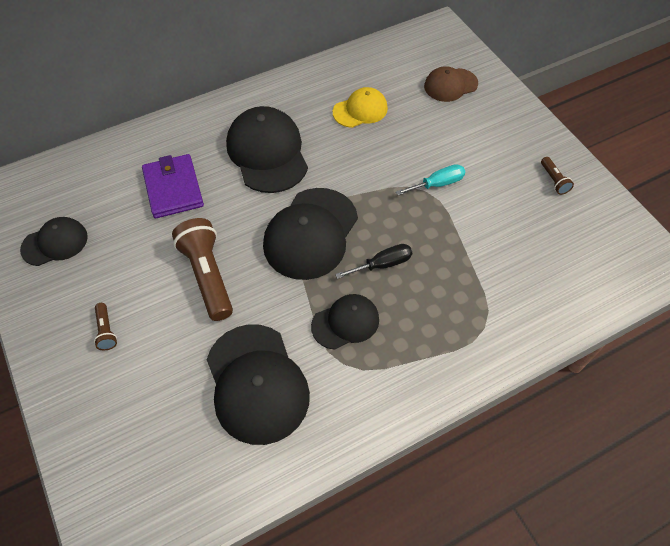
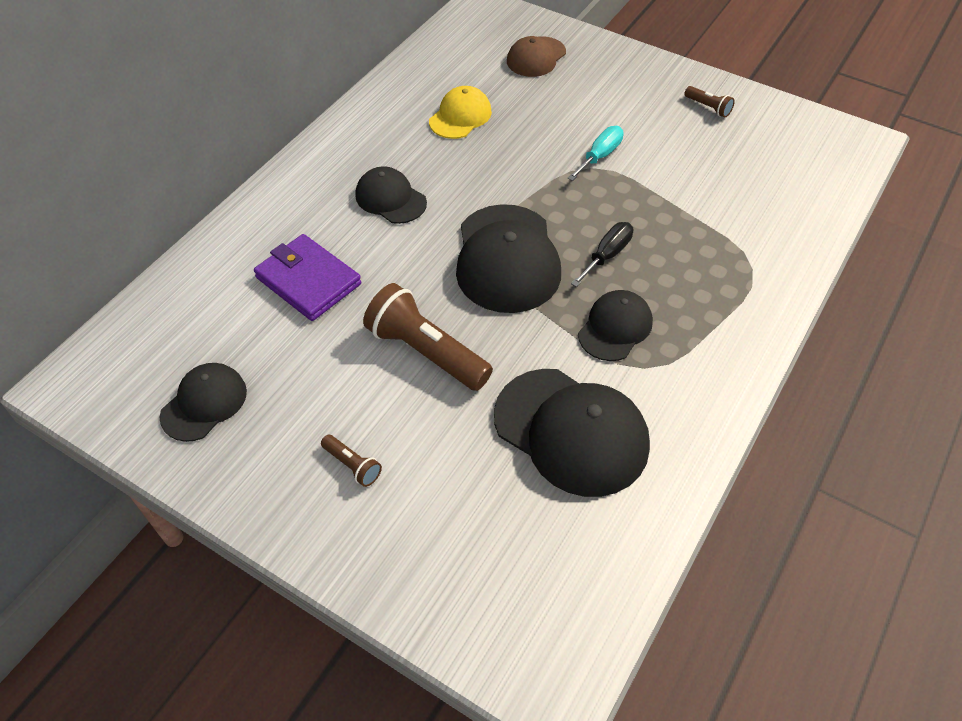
camera: 30 degrees left, 5 degrees down
(267, 153) = (390, 199): black cap -> black cap, size x0.58

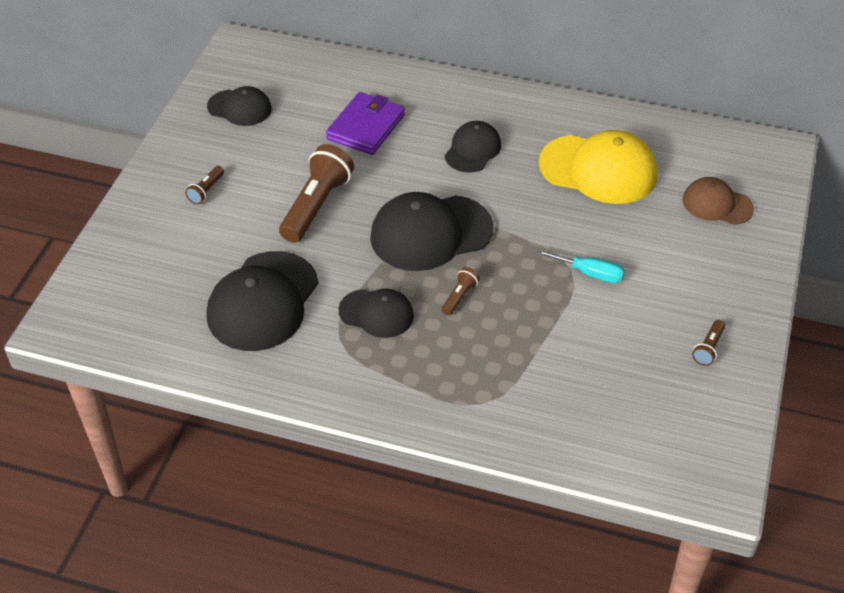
camera: 75 degrees right, 5 degrees down
(460, 116) = (598, 169): yellow cap -> yellow cap, size x1.73
(607, 255) = (459, 296): black screwdriver -> brown flashlight

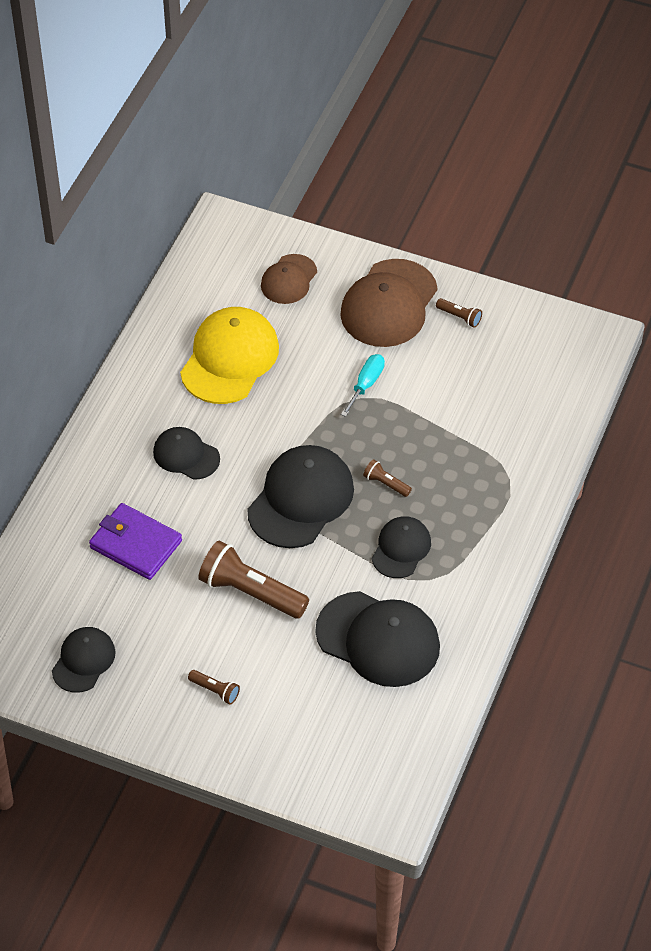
camera: 85 degrees left, 5 degrees up
(430, 233) = (301, 499): black cap -> black cap turned 135 degrees counterclockwise
(708, 286) = (389, 304): none -> brown cap

